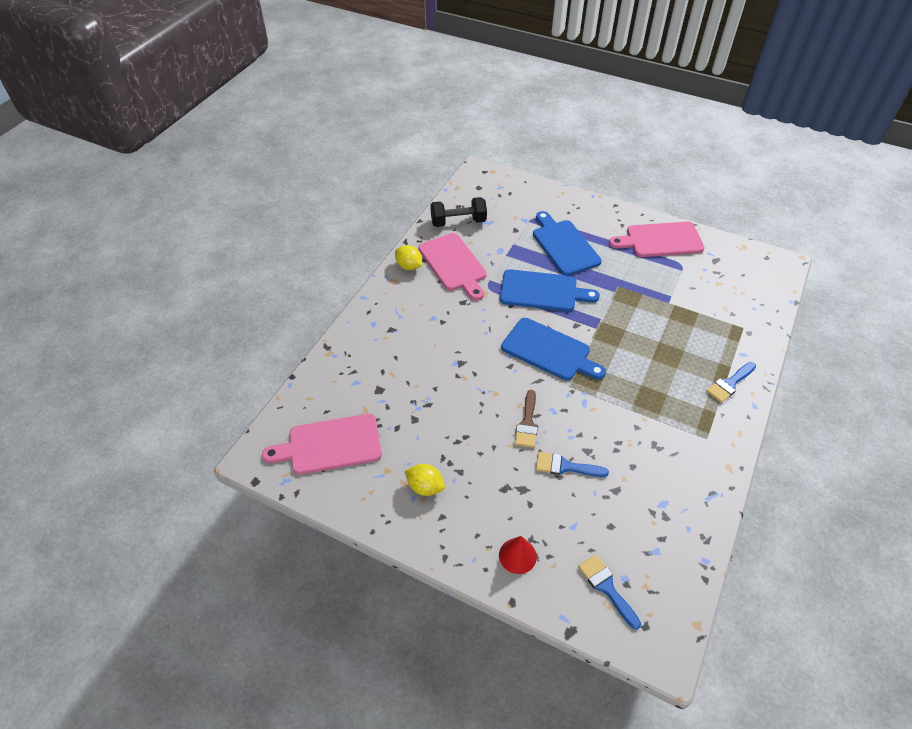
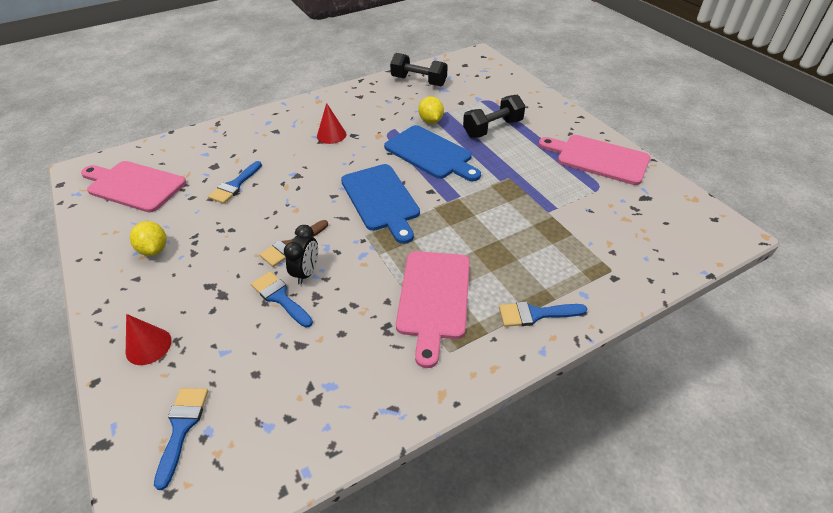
camera: 35 degrees right, 5 degrees down
(409, 266) = (342, 96): yellow lemon -> yellow lemon (431, 121)
(420, 398) = (235, 185): none -> blue brush
(445, 311) = (331, 135): none -> red cone
(453, 264) = (378, 107): pink cutting board -> pink cutting board (433, 298)
(562, 438) = (306, 273): none -> black clock
(564, 245) = (492, 128): blue cutting board -> black dumbbell

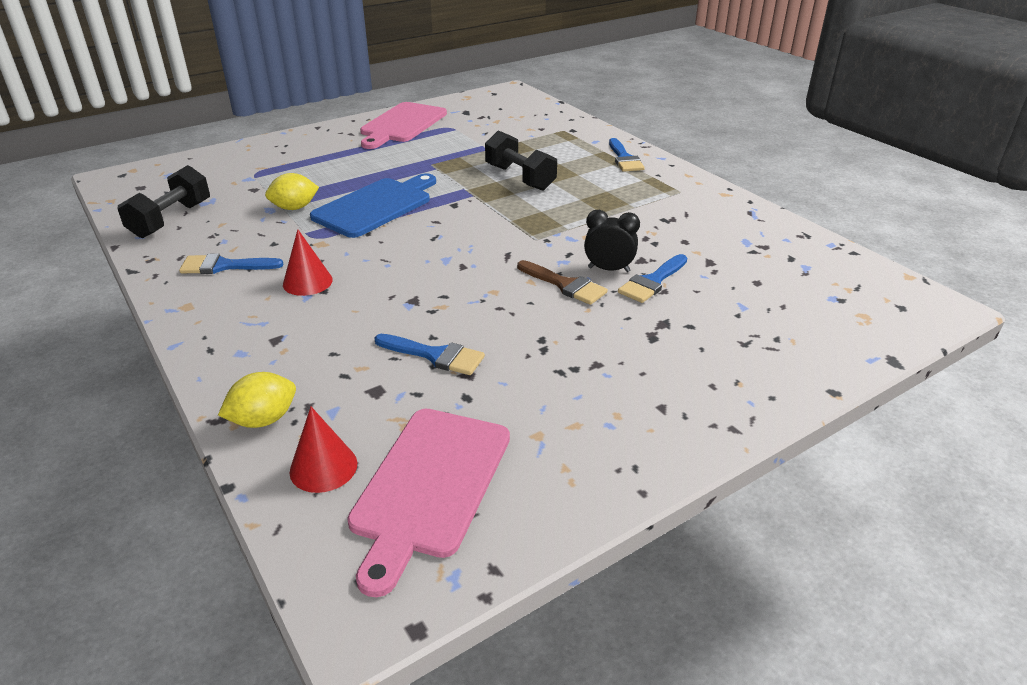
camera: 95 degrees left, 10 degrees down
(148, 346) = (764, 362): red cone -> red cone (323, 467)
(154, 249) = (598, 405): yellow lemon -> yellow lemon (264, 420)
(182, 428) = (840, 314): blue brush -> blue brush (224, 266)
(381, 200) = (471, 233): blue cutting board -> none
(433, 298) = (622, 199): pink cutting board -> none
(492, 128) = (327, 171): black dumbbell -> black dumbbell (520, 178)

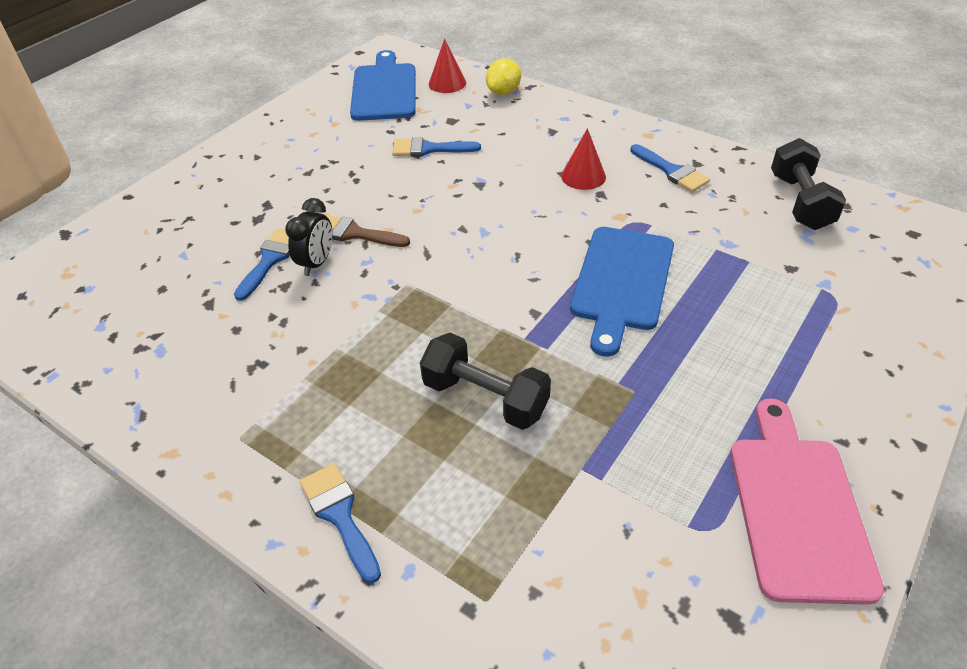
camera: 160 degrees right, 10 degrees up
(224, 266) = (671, 171): blue brush -> blue brush turned 75 degrees clockwise
(294, 208) = (705, 253): yellow lemon -> none
(429, 486) = (384, 89): pink cutting board -> blue cutting board
(608, 269) = (317, 263): black clock -> black clock turned 60 degrees counterclockwise

